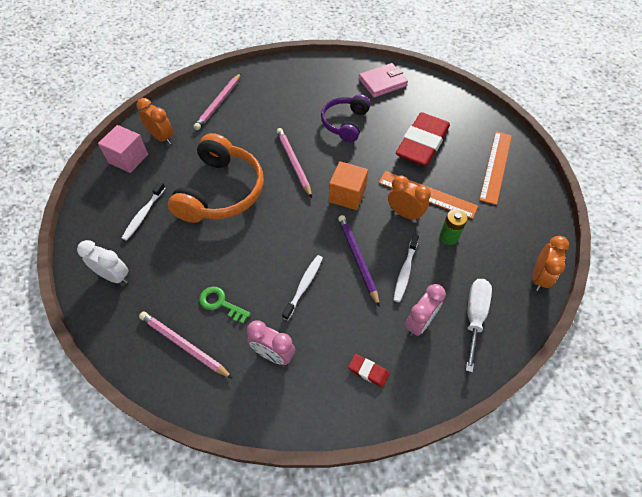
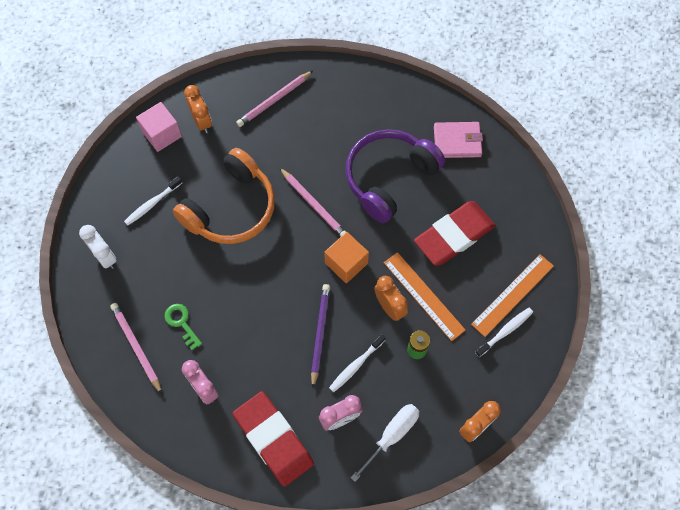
camera: 25 degrees right, 10 degrees up
(293, 163) = (314, 204): pink pencil -> pink pencil turned 135 degrees clockwise
(304, 286) = (259, 338): white toothbrush -> white toothbrush (505, 331)
(345, 123) = (389, 178): purple headphones -> purple headphones, size x1.61
(368, 371) = (273, 439): red eraser -> red eraser, size x2.48

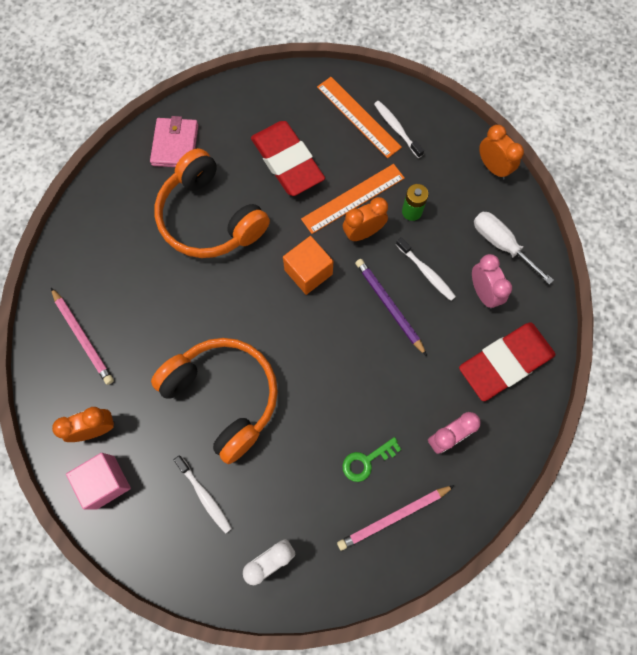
camera: 85 degrees left, 5 degrees up
(314, 204) = (232, 301): pink pencil -> none
(320, 334) = (389, 306): purple pencil -> purple pencil turned 45 degrees clockwise
(389, 178) = (209, 218): purple headphones -> orange headphones

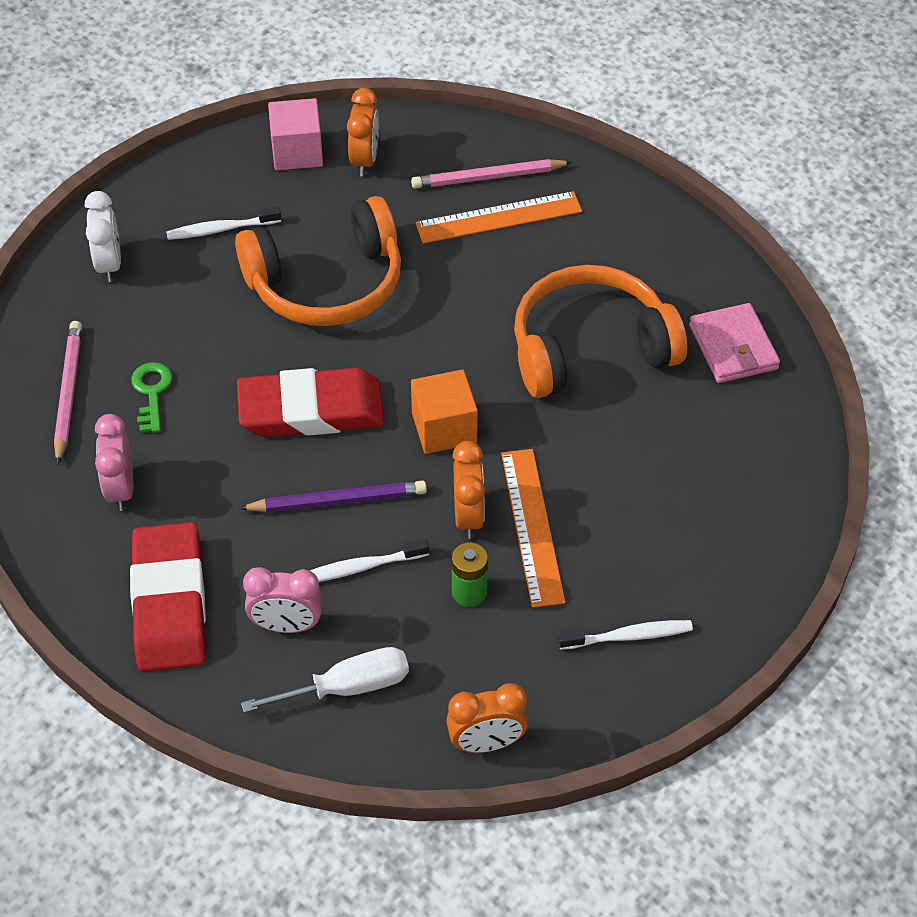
camera: 115 degrees right, 20 degrees down
(175, 145) = (733, 347): pink wallet -> pink wallet turned 45 degrees clockwise
(287, 161) = (638, 469): red eraser -> red eraser (311, 410)
(358, 117) = (676, 592): orange ruler -> orange ruler (499, 217)

